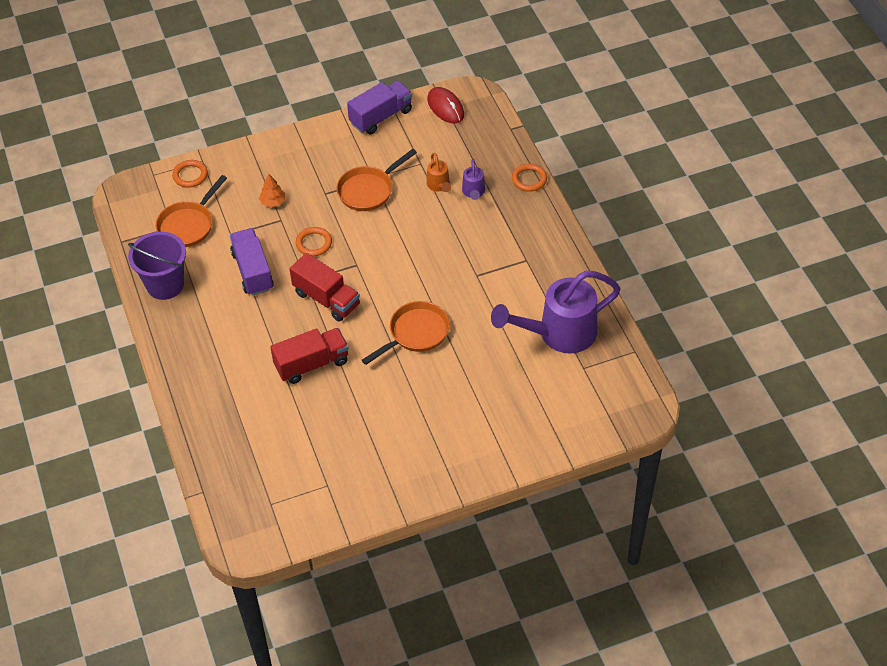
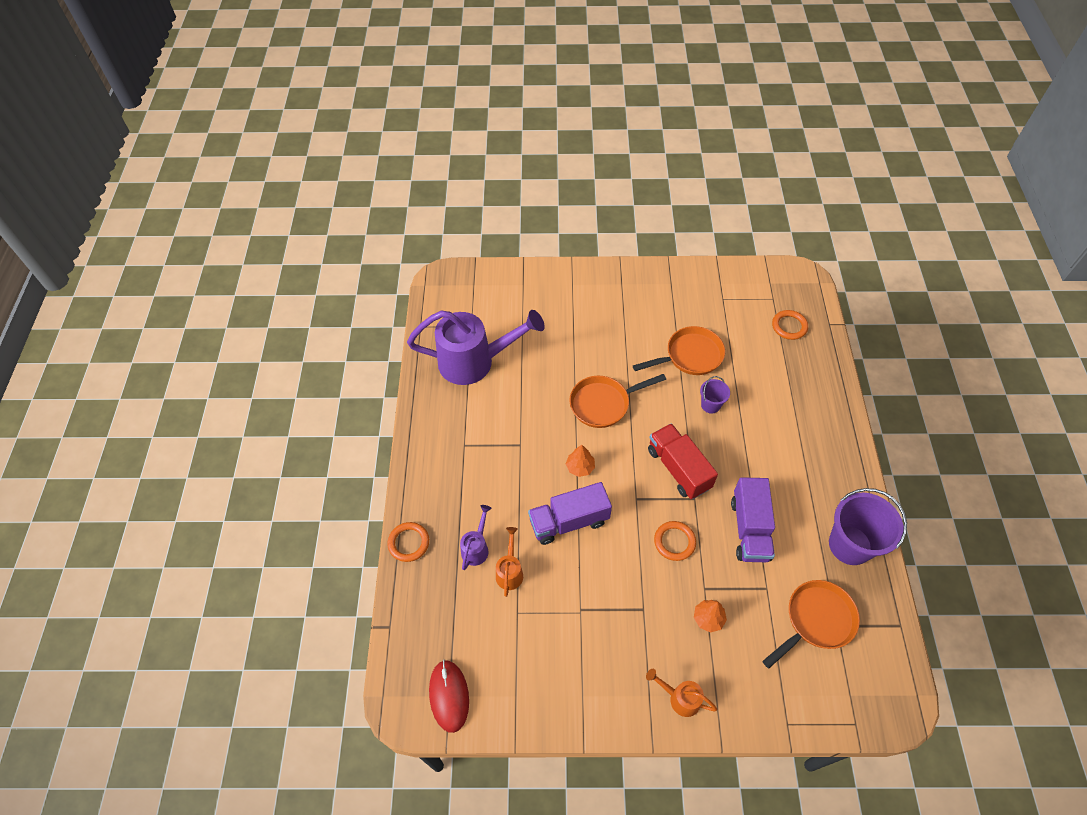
camera: 160 degrees left, 5 degrees up
(190, 175) = (806, 703): orange ring -> orange ring (789, 326)
(282, 152) = (680, 698): none -> orange watering can
(312, 364) = (710, 405): red truck -> purple bucket
(368, 190) = (592, 594): orange pan -> orange pan (690, 356)
(381, 117) = (536, 712): purple truck -> purple truck (569, 521)
(415, 274) = (580, 467): none -> orange tree

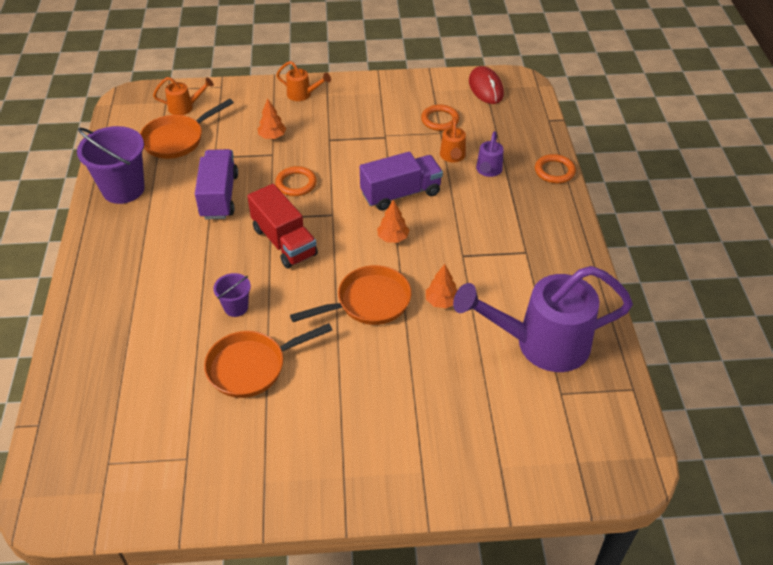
camera: 175 degrees right, 10 degrees down
(544, 401) = (441, 301): none -> orange tree
(789, 326) = (99, 417): orange ring -> orange ring (440, 120)
(823, 681) = (185, 107): none -> orange watering can

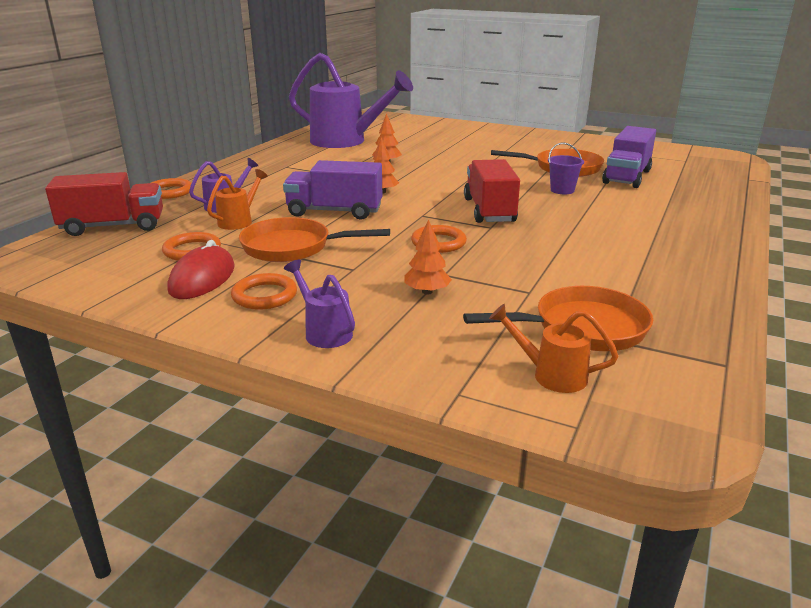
camera: 150 degrees left, 20 degrees down
(123, 189) = (681, 291): purple bucket -> none
(219, 196) = (542, 254): purple truck -> purple truck (627, 177)
(302, 94) = (324, 332): orange watering can -> purple watering can
(355, 104) = (264, 295): none -> orange ring
(368, 302) = (444, 172): orange pan -> orange pan (292, 247)
(485, 88) = (74, 264): red mouse -> red mouse (202, 278)
(522, 122) = (113, 226): none -> red truck

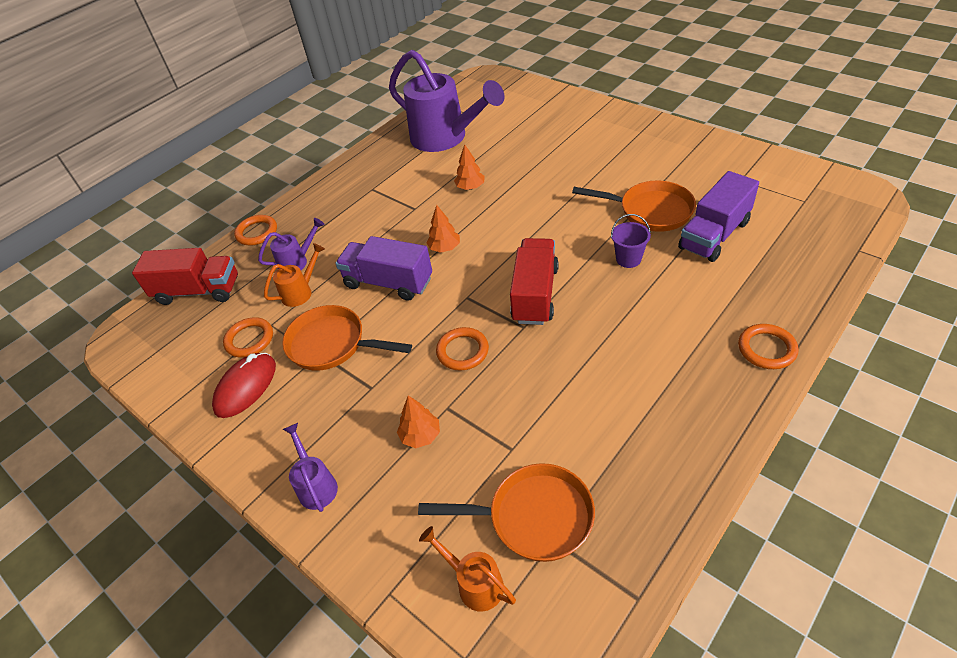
camera: 20 degrees right, 20 degrees up
(264, 295) = (286, 421): orange ring -> orange ring (766, 349)

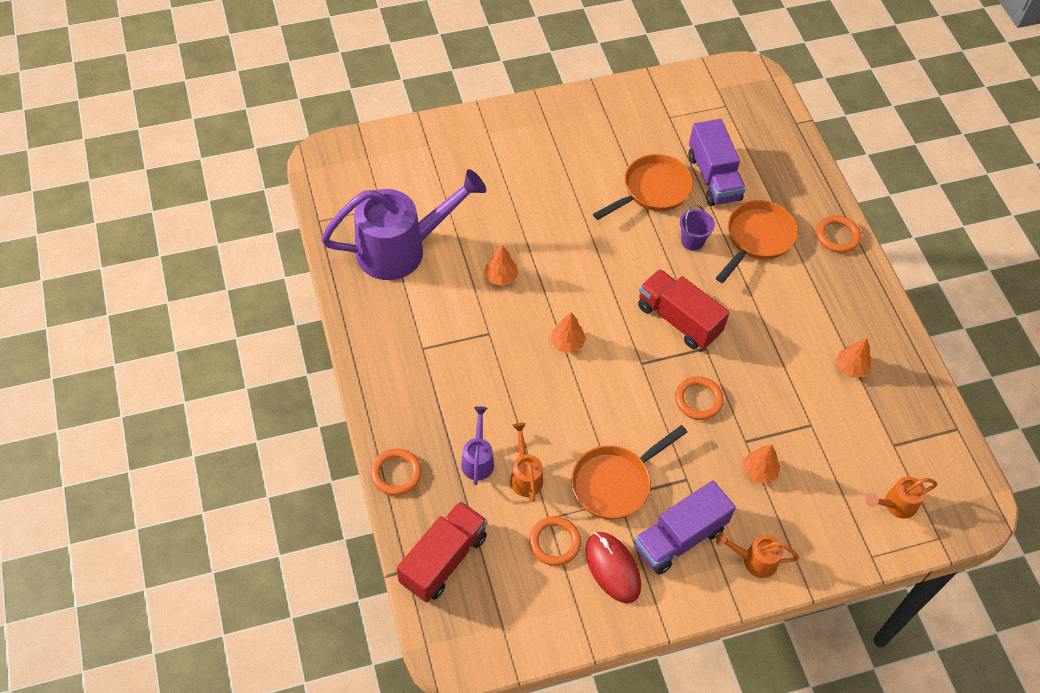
camera: 65 degrees left, 10 degrees up
(316, 485) = (754, 560): purple watering can -> orange watering can
(388, 282) = (574, 405): purple truck -> purple truck (679, 538)
(533, 517) = (871, 445): orange pan -> orange pan (757, 238)
(615, 446) = (851, 367): none -> orange tree

